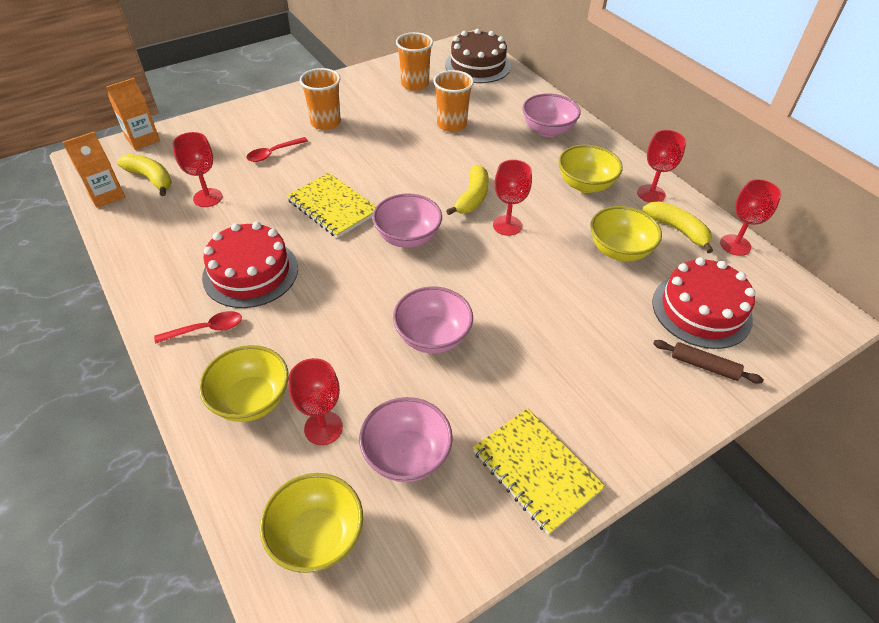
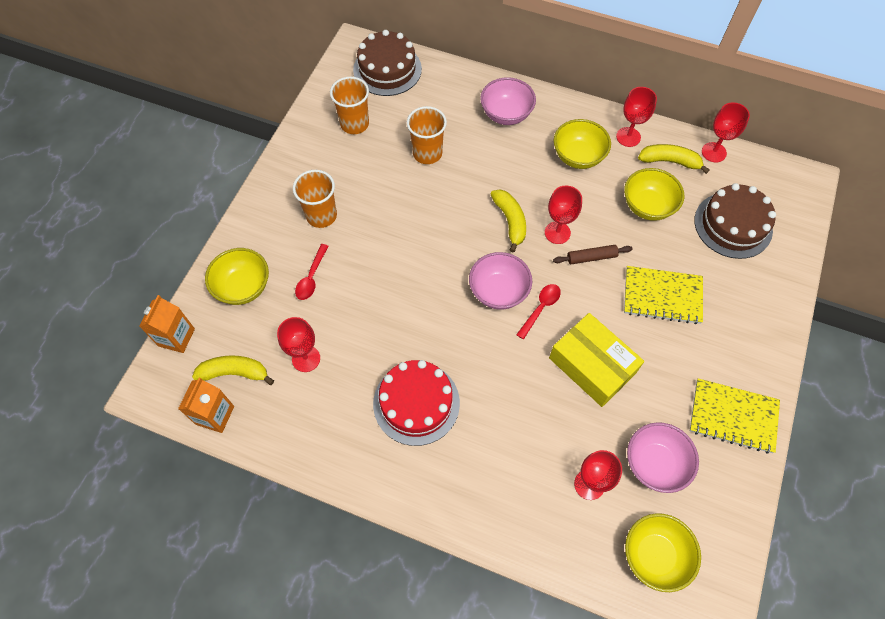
camera: 35 degrees left, 15 degrees up
(206, 329) = (436, 473): red spoon -> red spoon (540, 308)
(251, 400) = (524, 501): yellow bowl -> yellow bowl (243, 287)
(333, 207) = (415, 300): yellow notebook -> yellow notebook (662, 296)
(432, 337) = (592, 365): pink bowl -> yellow box
(701, 310) = (733, 225): red cake -> brown cake
(704, 366) = (765, 270): brown rolling pin -> brown rolling pin (591, 257)

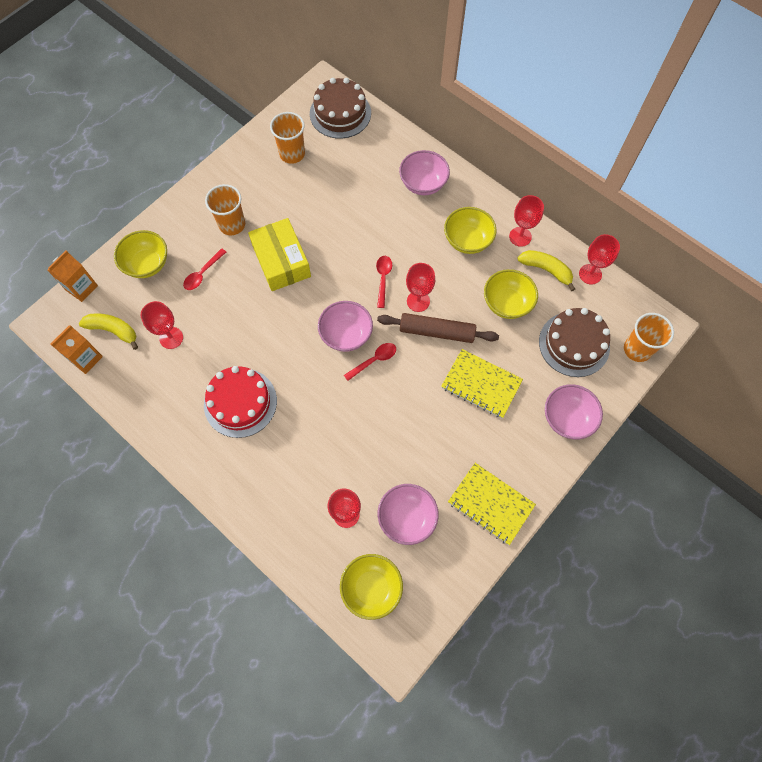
camera: 20 degrees right, 5 degrees up
(427, 153) = (341, 198): orange cup -> orange cup (637, 349)
(510, 221) = (383, 279): yellow banana -> red spoon
(591, 257) = (437, 332): brown rolling pin -> brown rolling pin, size x1.68
(592, 365) = (394, 421): yellow box -> yellow box (281, 261)
(764, 301) = (567, 418): none -> pink bowl

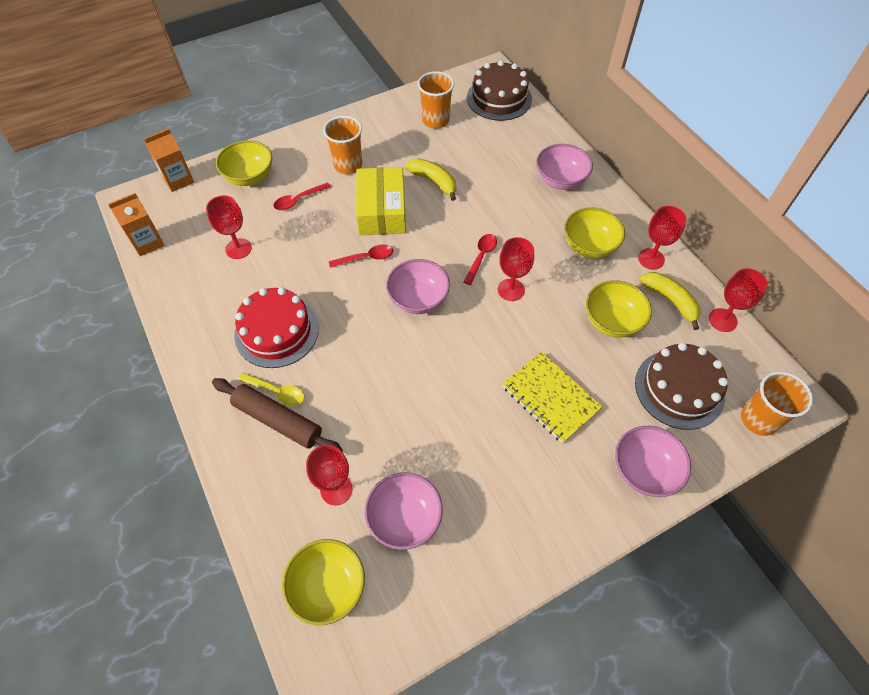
camera: 20 degrees right, 10 degrees down
(113, 330) = (187, 225): yellow banana -> yellow banana (434, 181)
(264, 454) = (276, 391): none -> yellow spoon
(374, 360) = (437, 334): red spoon -> red spoon (366, 258)
(437, 332) = (520, 326): brown rolling pin -> brown rolling pin (278, 420)
(490, 504) = (512, 539): yellow notebook -> none

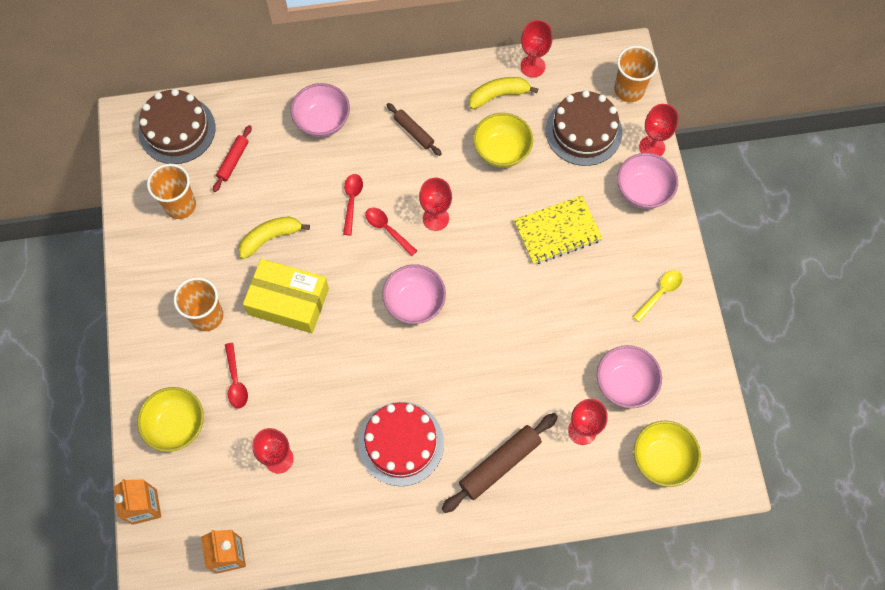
camera: 70 degrees left, 10 degrees up
(276, 391) = (469, 458): yellow spoon -> yellow spoon (660, 293)
(366, 258) = (344, 335): red spoon -> red spoon (352, 201)
(491, 138) = (233, 161): none -> red rolling pin
(589, 246) = (413, 132): yellow bowl -> brown rolling pin
(651, 259) = (449, 88): red goblet -> red goblet (652, 147)

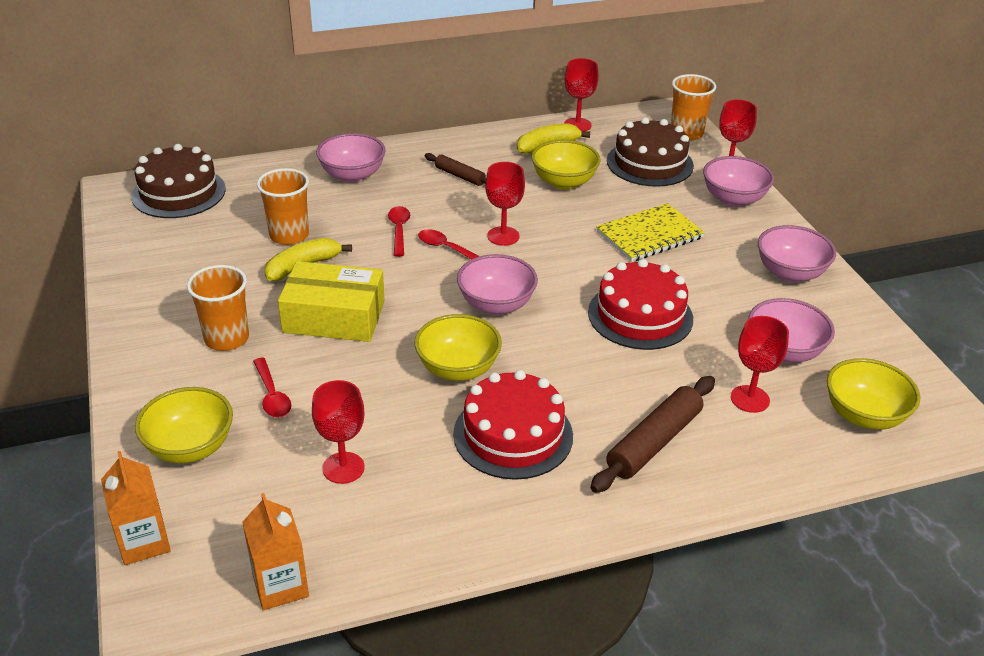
camera: 10 degrees left, 30 degrees down
(180, 205) = (185, 249): orange cup -> orange cup (289, 235)
(233, 161) = (249, 210): red rolling pin -> none
(373, 371) = (458, 369): none -> yellow bowl
(524, 329) = (640, 315): none -> red cake
(660, 293) = (790, 273): yellow spoon -> pink bowl

